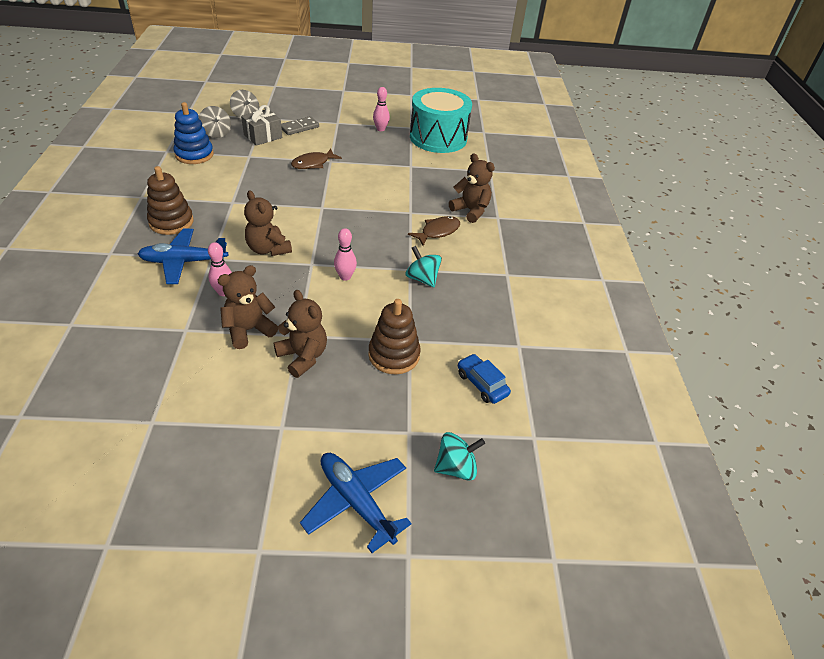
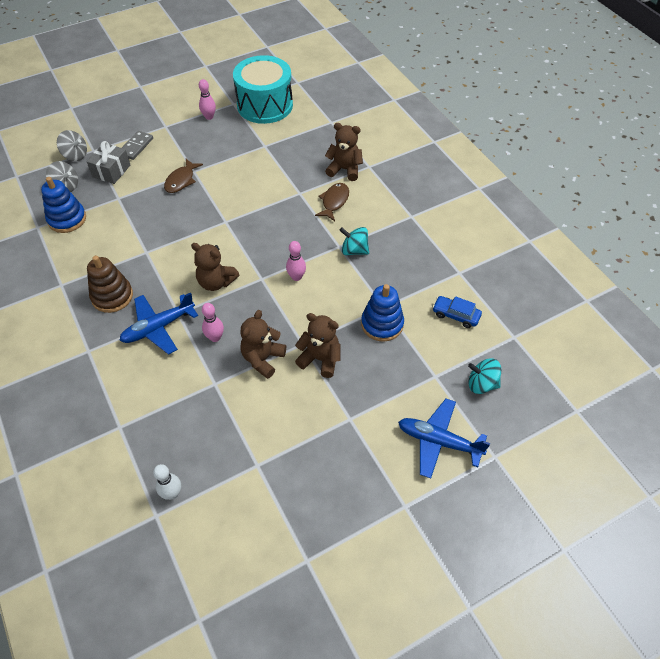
camera: 25 degrees left, 10 degrees up
(53, 405) = (172, 493): none -> white bowling pin
(394, 355) = (382, 324): brown stacking toy -> blue stacking toy
(456, 467) = (481, 384): turquoise spinning top -> turquoise spinning top turned 120 degrees counterclockwise

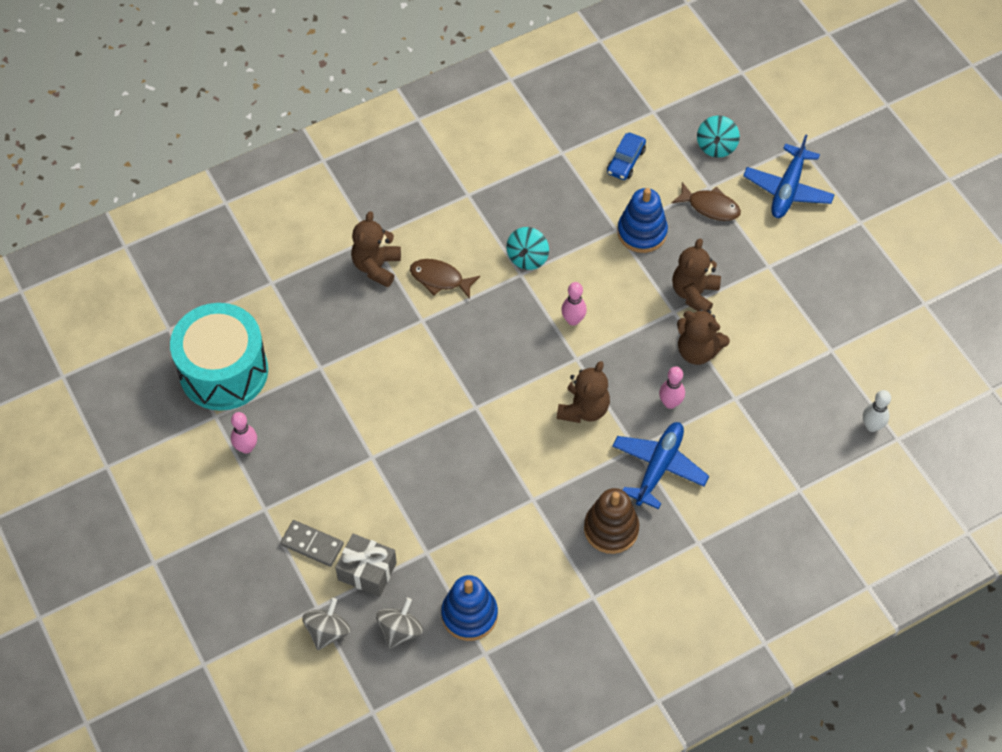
camera: 90 degrees left, 5 degrees up
(158, 327) = (658, 467): blue plane -> blue plane turned 120 degrees counterclockwise
(181, 180) = (392, 471): brown fish -> brown fish (710, 207)

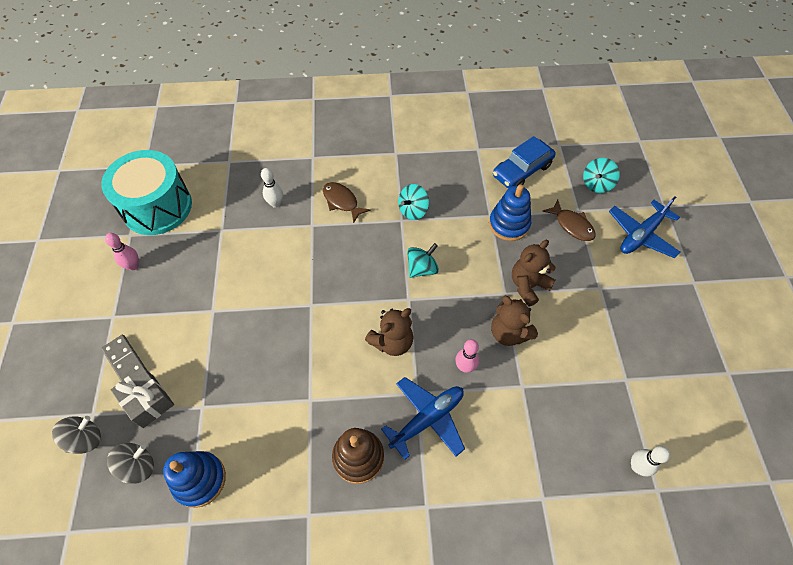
camera: 25 degrees right, 0 degrees up
(363, 312) = (276, 203): none -> white bowling pin
(376, 266) = (304, 177): brown teddy bear -> none
(573, 320) = (422, 268): pink bowling pin -> turquoise spinning top
(626, 161) = (522, 170): blue car -> blue car, size x1.55

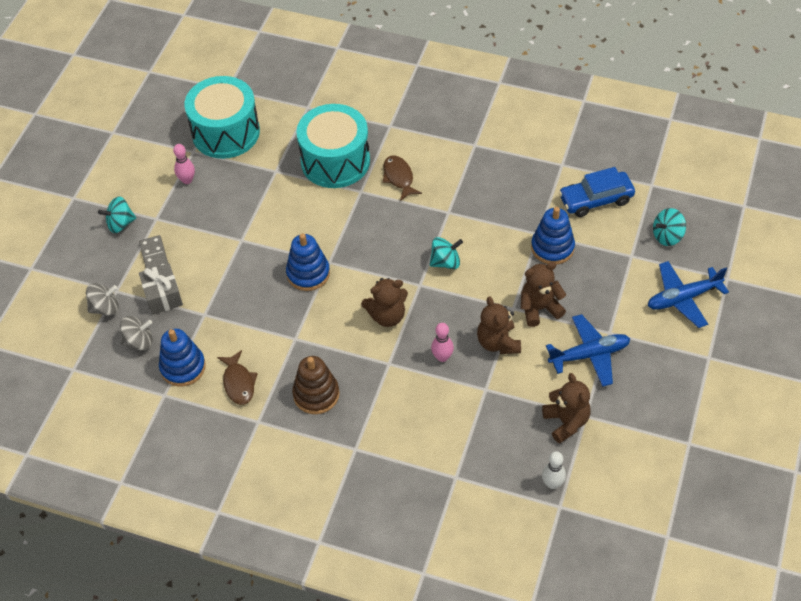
camera: 25 degrees right, 5 degrees down
(276, 203) = (335, 161): white bowling pin -> turquoise drum
(295, 324) = (308, 273): none -> blue stacking toy
(413, 210) = (464, 206): turquoise spinning top -> turquoise spinning top (120, 224)
(427, 419) = (388, 386): blue plane -> blue plane (589, 355)
(572, 225) = (616, 267): brown fish -> brown fish (239, 383)
(613, 393) = (566, 422): none -> brown teddy bear

